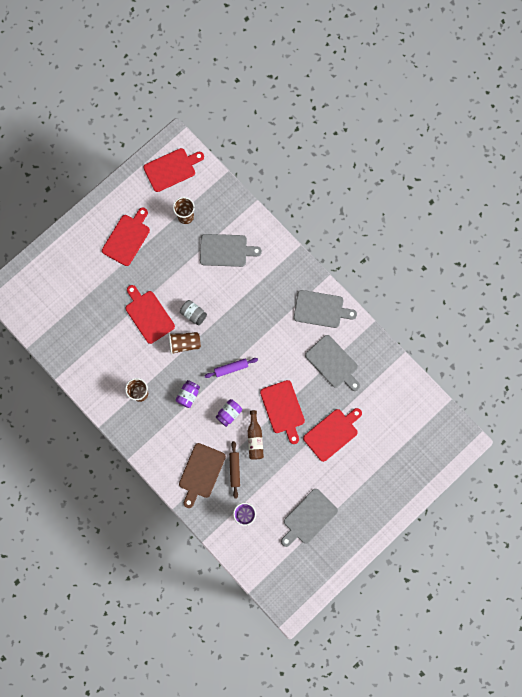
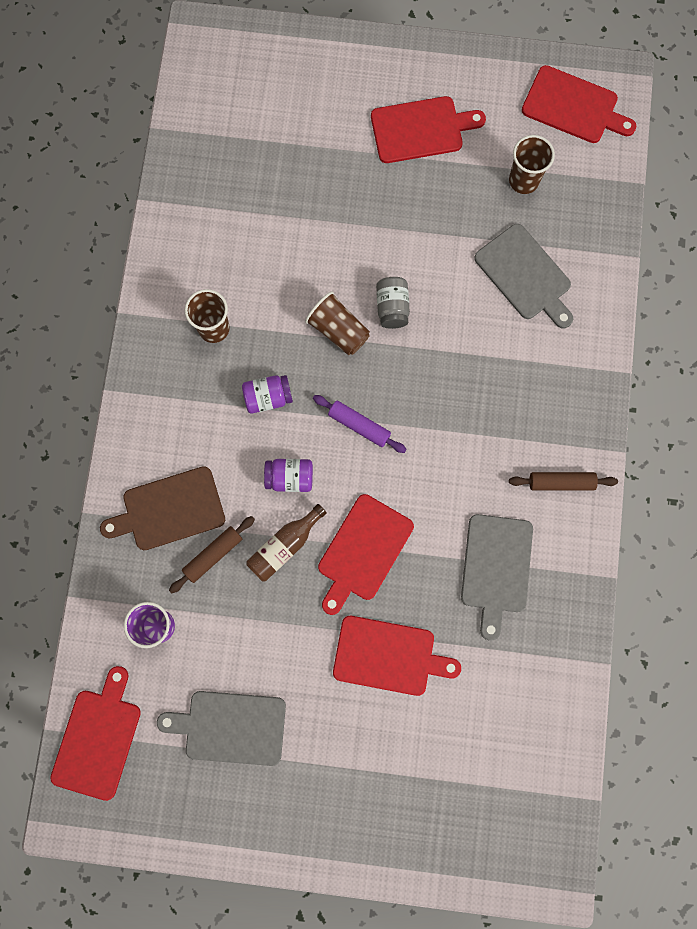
camera: 50 degrees right, 0 degrees up
(148, 315) = (336, 247): red cutting board -> red cutting board (98, 739)
(321, 309) = (561, 482): grey cutting board -> brown rolling pin

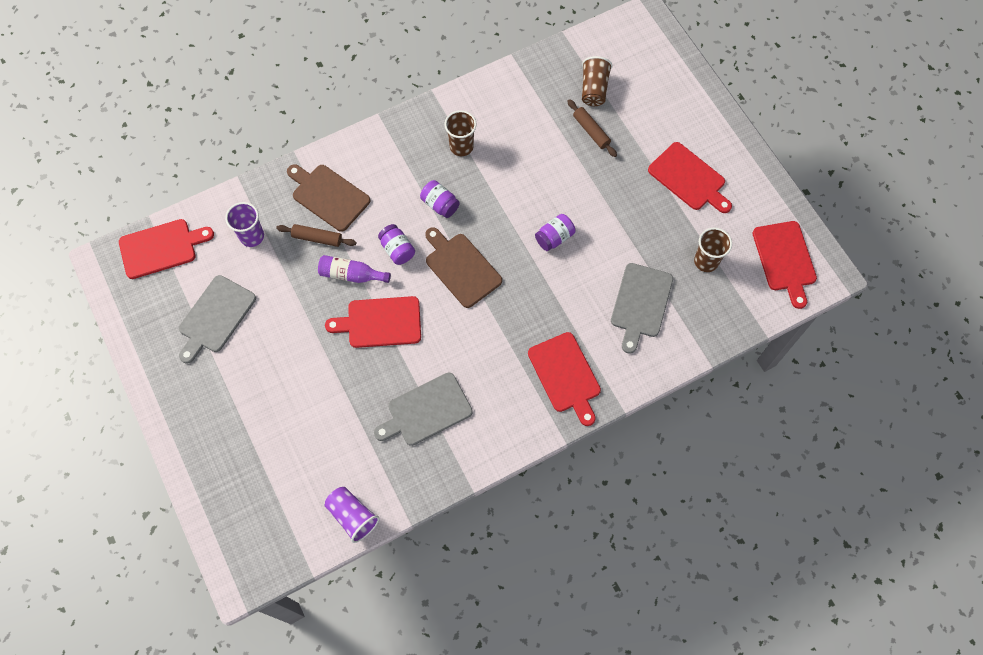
camera: 55 degrees right, 10 degrees down
(230, 727) = (215, 317): grey cutting board -> grey cutting board turned 120 degrees counterclockwise
(285, 546) = (351, 275): brown bottle -> purple bottle
(338, 330) = (514, 216): brown cup -> brown cup (594, 89)
(359, 425) = (461, 268): purple rolling pin -> brown cutting board
(388, 656) = (322, 381): red cutting board -> red cutting board (565, 375)
(392, 308) = (554, 238): grey jar -> purple jar
(561, 482) = (514, 415): brown rolling pin -> brown rolling pin (591, 131)
(561, 718) = (353, 516): none -> purple cup

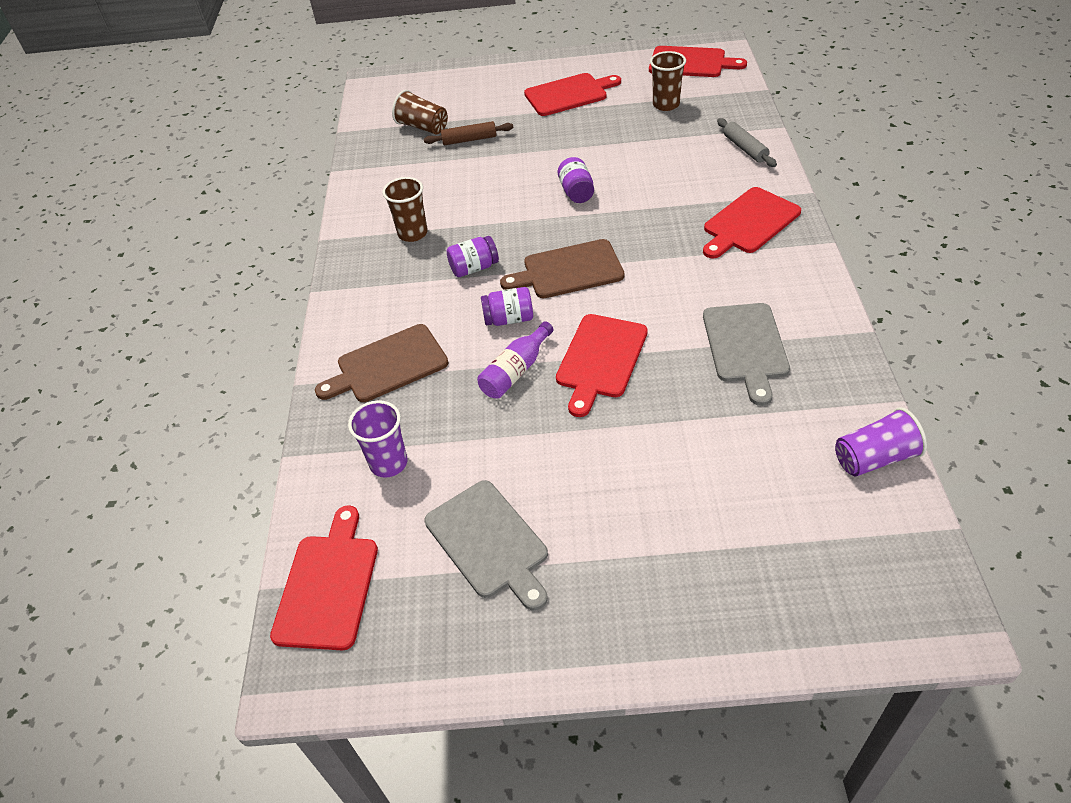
camera: 60 degrees left, 20 degrees down
(317, 238) = (440, 392): brown rolling pin -> none
(565, 375) = (749, 223): red cutting board -> red cutting board turned 135 degrees clockwise
(641, 303) = (690, 153): grey cutting board -> none
(665, 344) = (745, 148): none -> grey rolling pin

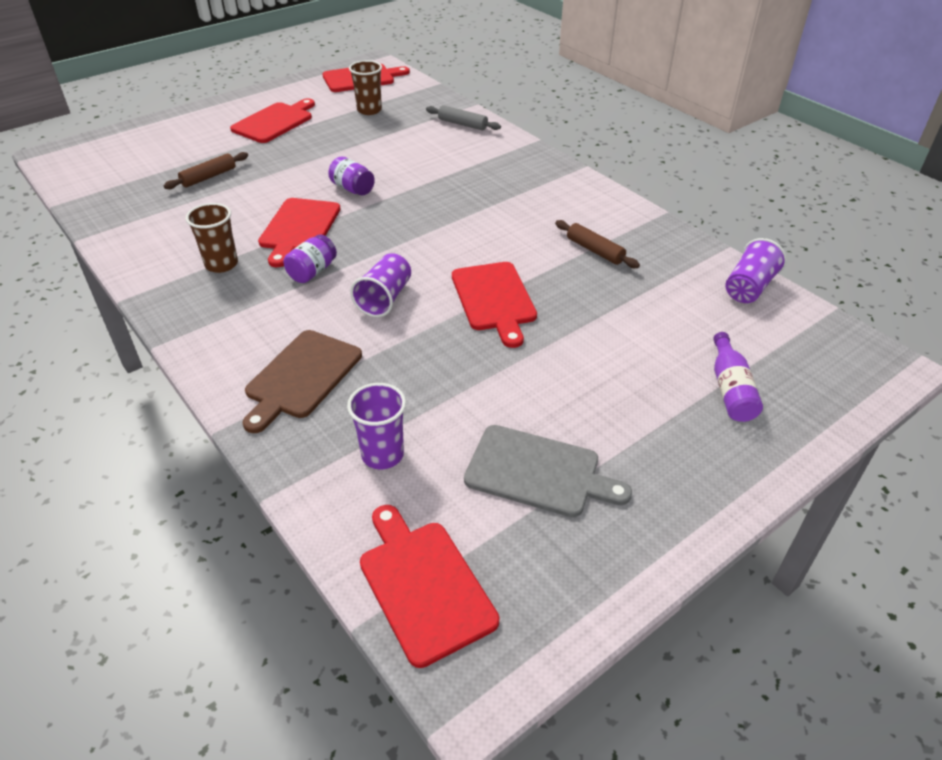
camera: 40 degrees left, 5 degrees down
(423, 127) = (148, 179): brown cup -> none
(509, 319) = (384, 299): purple jar -> purple cup
(516, 371) = (430, 334): purple bottle -> purple bottle (730, 389)
(568, 270) = (402, 246): brown cutting board -> none
(746, 346) = (595, 250): grey cutting board -> brown rolling pin
(749, 223) = (515, 171): red cutting board -> red cutting board (299, 228)

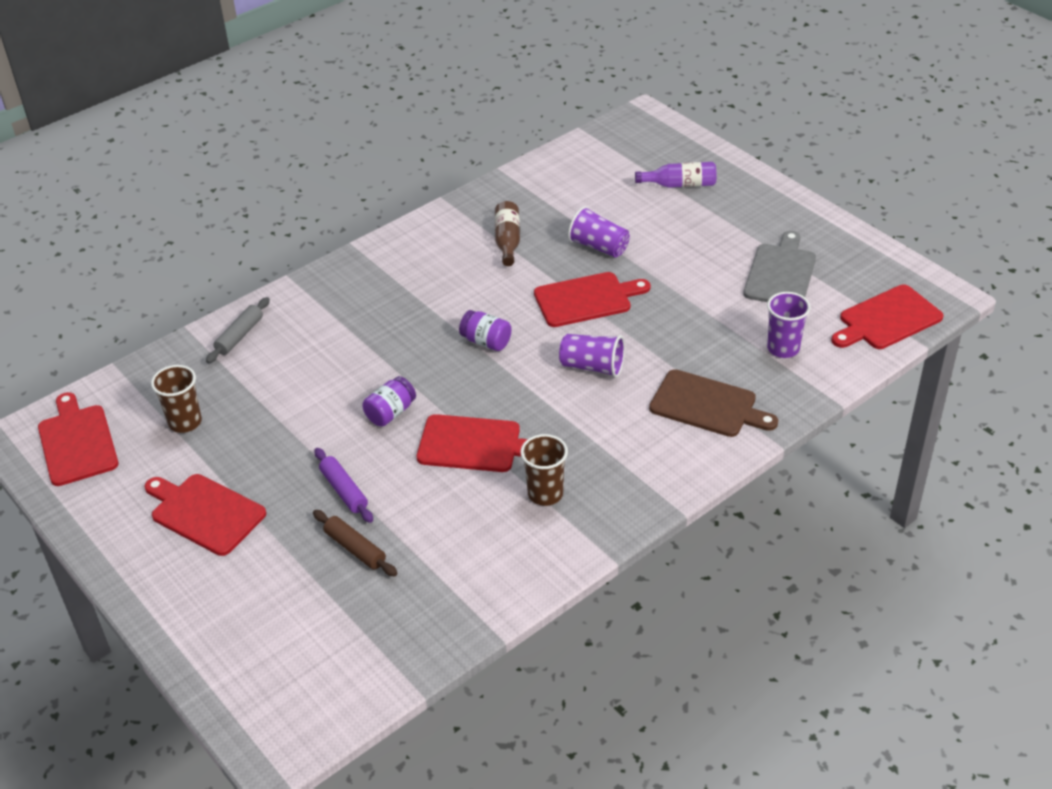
camera: 90 degrees left, 0 degrees up
(271, 171) = (344, 490): none -> purple rolling pin
(312, 272) = (553, 421): purple jar -> purple jar (486, 341)
(595, 250) = (507, 241): brown rolling pin -> brown bottle
(749, 287) = (556, 164): purple cup -> purple cup (598, 247)

